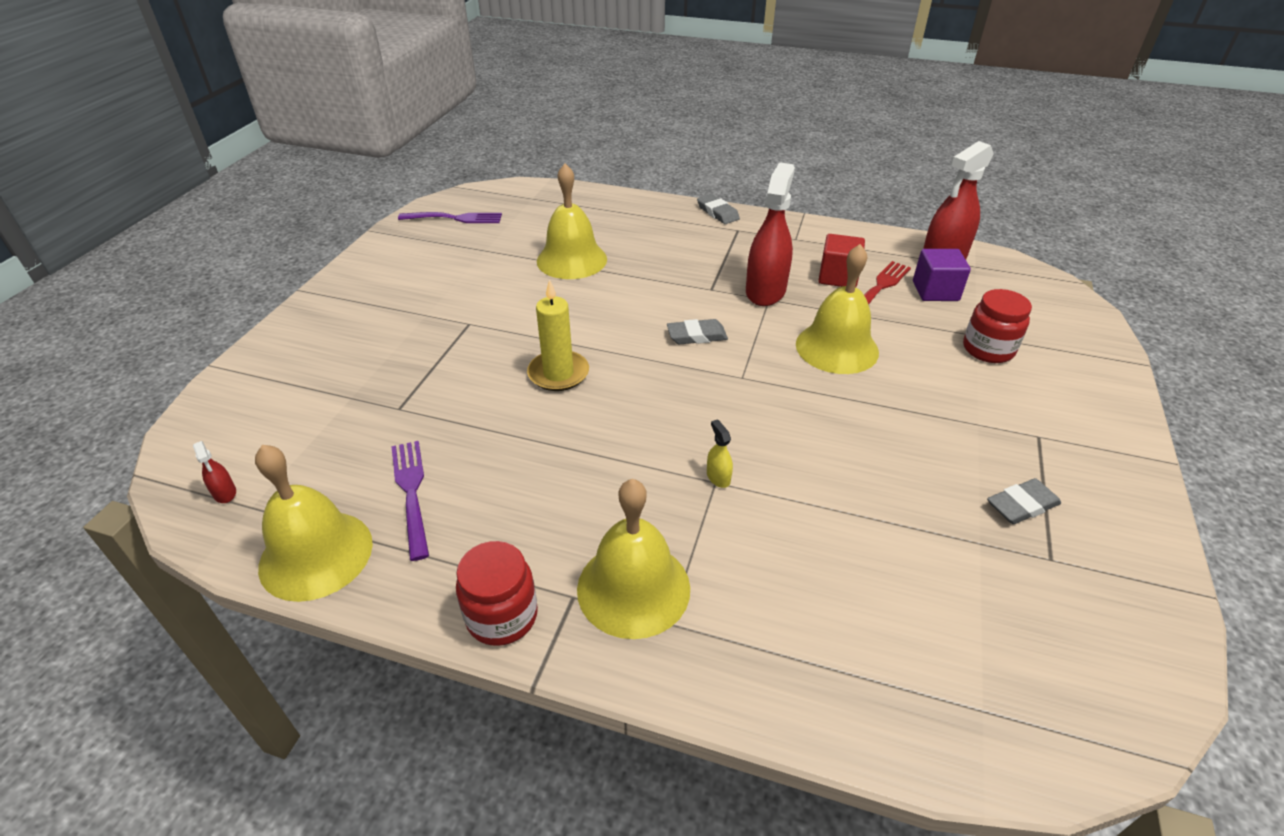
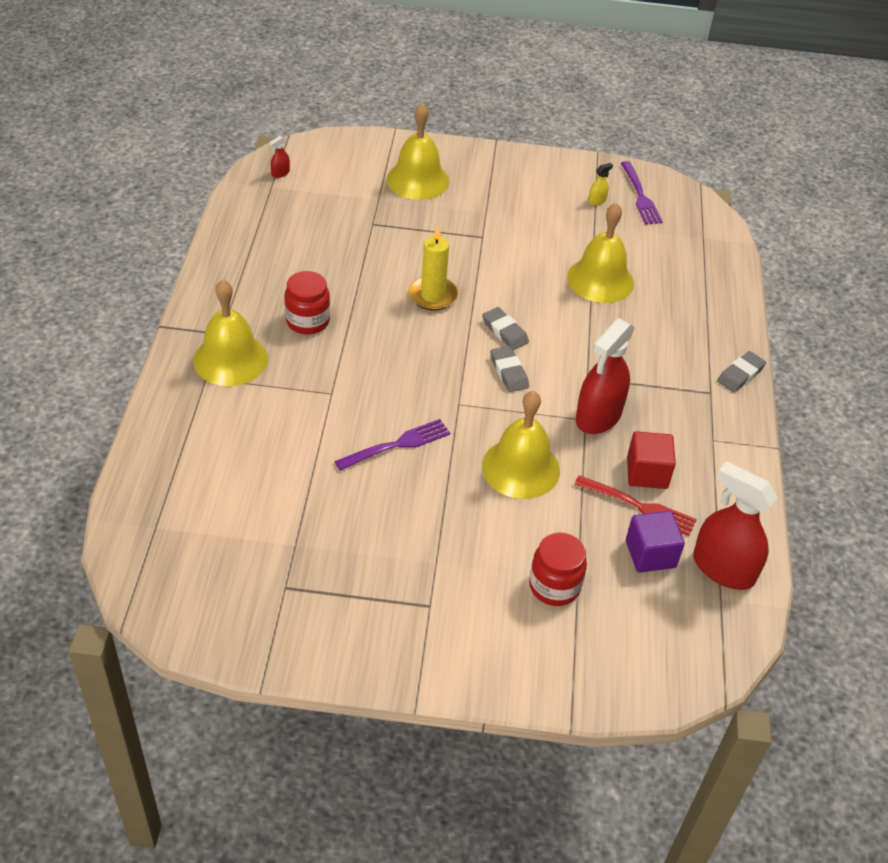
camera: 75 degrees right, 5 degrees up
(316, 554) = (239, 222): yellow bell -> yellow bell (418, 180)
(411, 493) = (294, 248): purple fork -> purple fork (397, 445)
(502, 616) = (204, 305): red jar -> red jar (307, 321)
(718, 477) = (336, 394): yellow spray bottle -> yellow spray bottle (597, 201)
(765, 291) = (598, 416): red spray bottle -> red spray bottle turned 120 degrees clockwise
(1022, 505) = (340, 578): grey eraser -> grey eraser (505, 331)

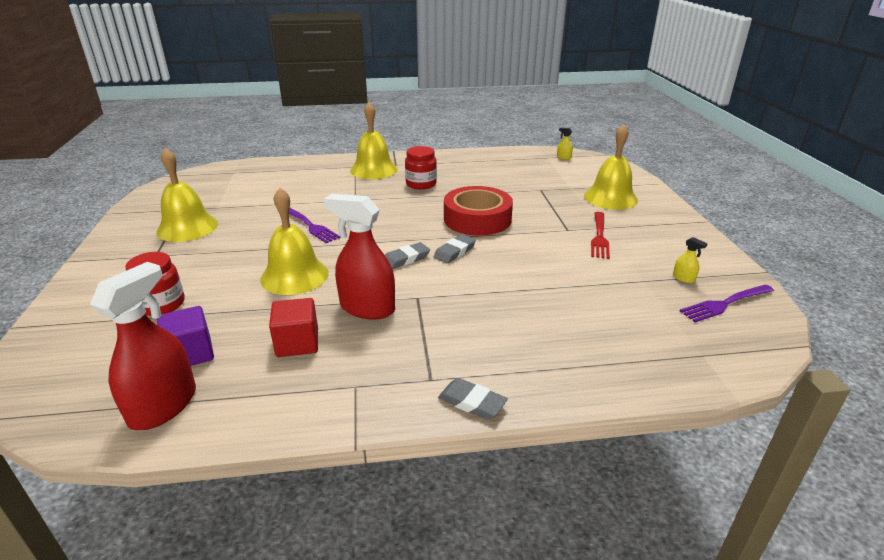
camera: 80 degrees right, 15 degrees down
(280, 173) = (563, 157): red spray bottle -> yellow spray bottle
(433, 296) = (477, 219): yellow candle -> red tape
(600, 280) = (561, 291): yellow bell -> yellow bell (187, 227)
(639, 506) = (252, 342): red fork -> red fork (599, 237)

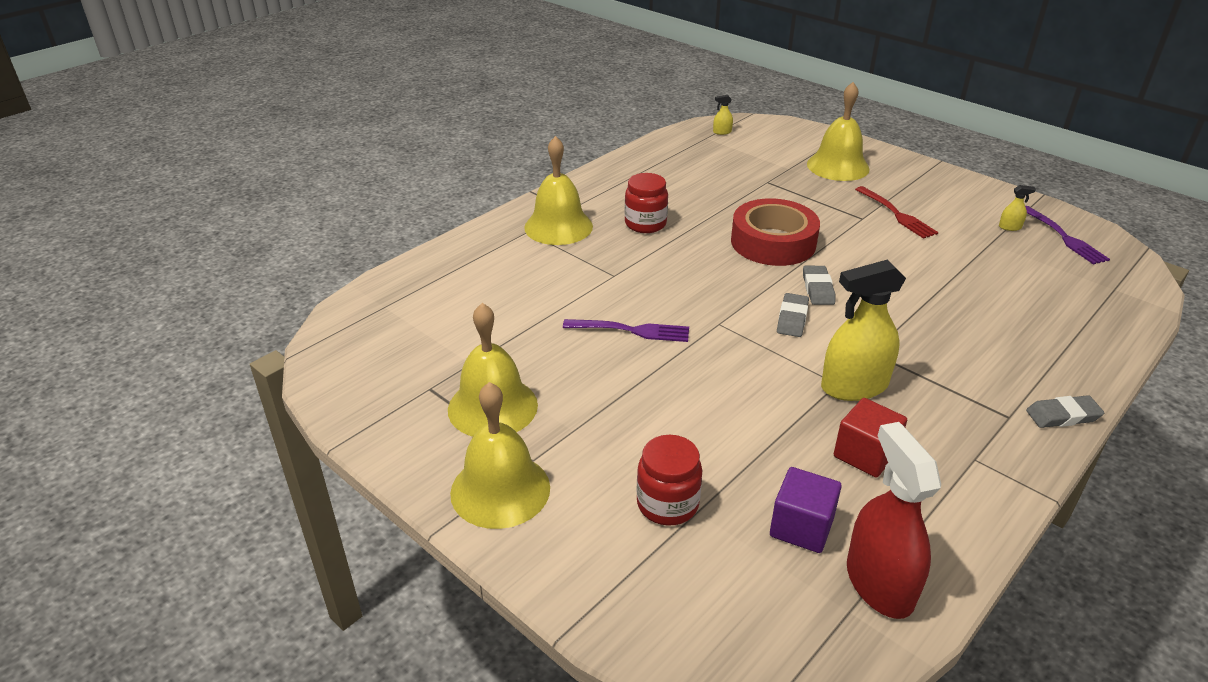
camera: 40 degrees left, 5 degrees up
(294, 276) = (730, 394): yellow bell -> yellow bell (500, 490)
(367, 308) = (854, 386): red spray bottle -> yellow spray bottle
(725, 304) = (1064, 237): purple fork -> purple fork turned 45 degrees counterclockwise

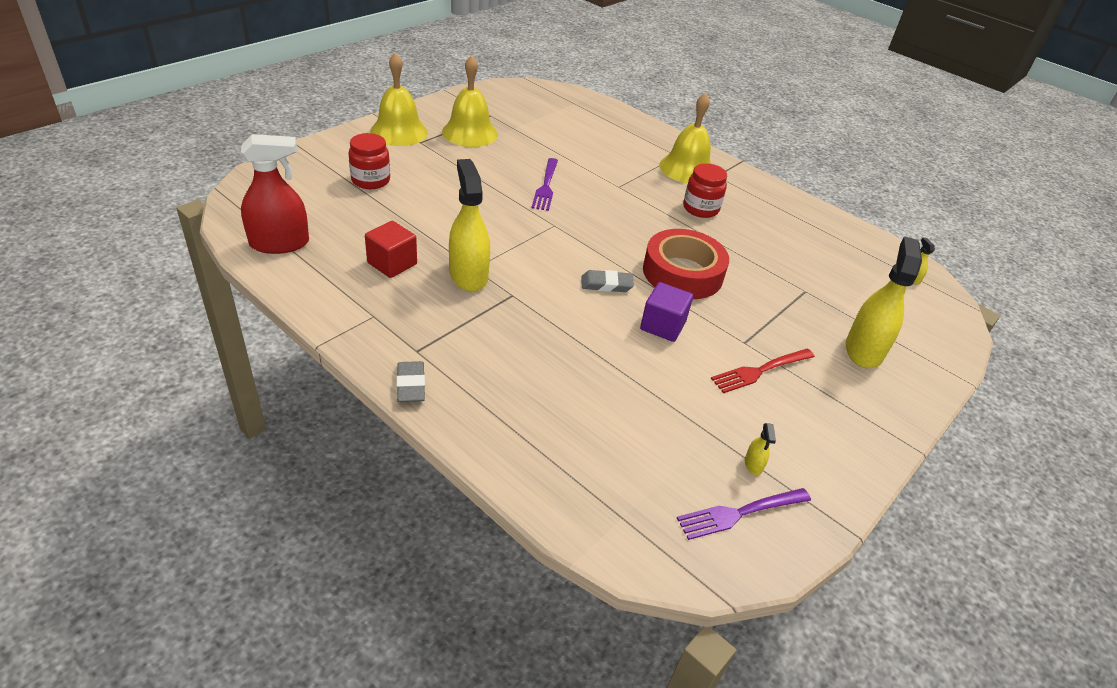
camera: 85 degrees right, 5 degrees up
(792, 318) = (560, 262): grey eraser -> none
(801, 527) = (335, 224): purple cube -> purple cube (662, 326)
(838, 166) = (863, 350): yellow bell -> yellow spray bottle

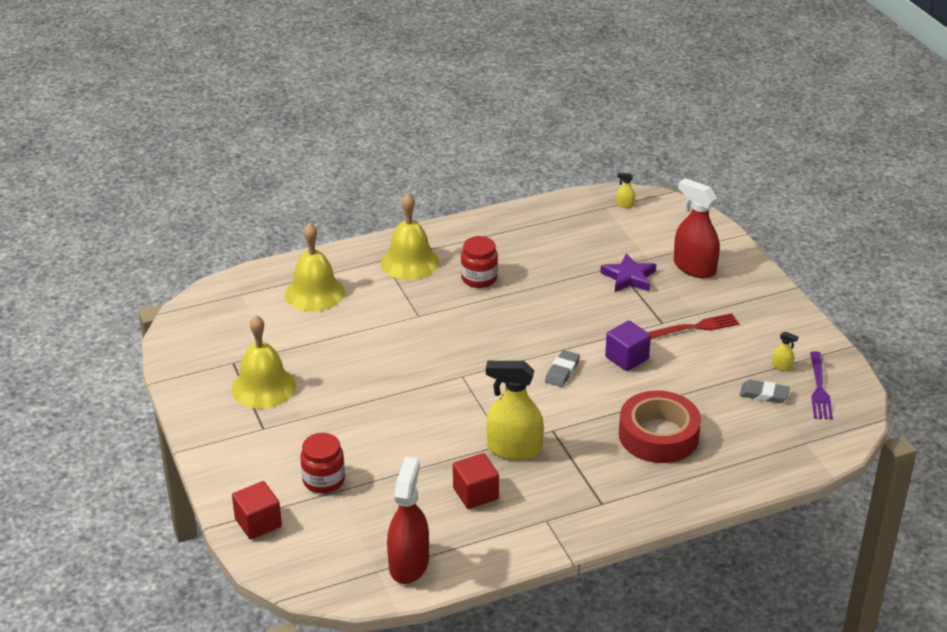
camera: 60 degrees left, 5 degrees down
(305, 161) = (258, 523): none -> red cube
(399, 131) = (232, 439): yellow bell -> yellow bell (315, 293)
(411, 385) = (641, 515): grey eraser -> grey eraser (764, 394)
(546, 186) = (395, 362): purple fork -> none
(682, 273) = (565, 323): red tape -> red tape (658, 435)
(760, 371) = (696, 327): red fork -> red fork turned 105 degrees counterclockwise
(796, 303) = (629, 277): none -> purple star
(863, 350) = (694, 267): yellow spray bottle -> red spray bottle

